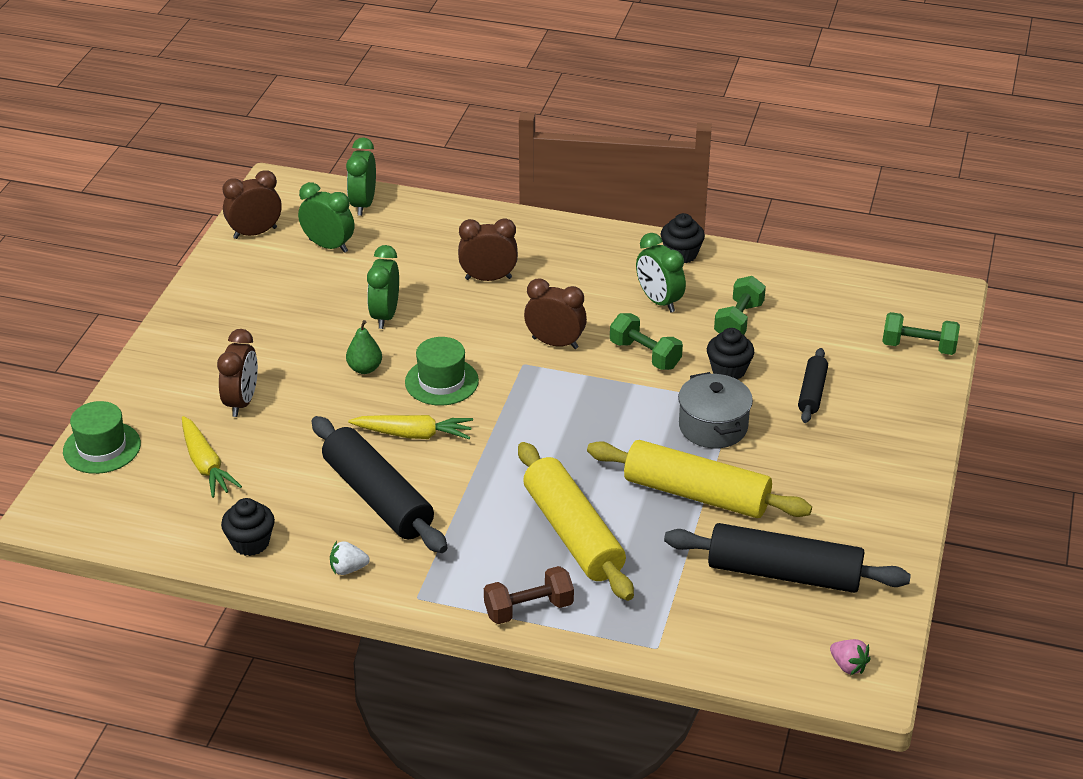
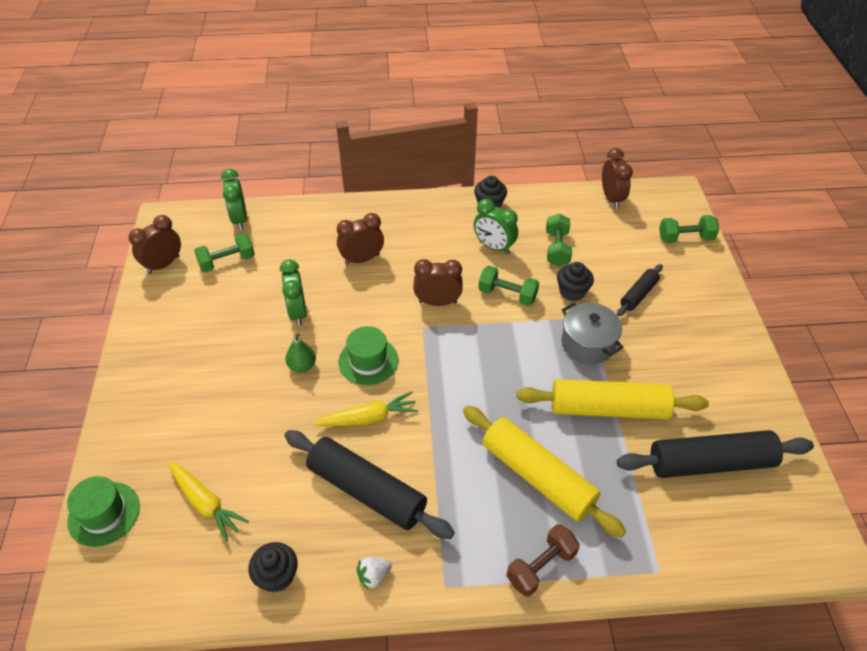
camera: 20 degrees left, 10 degrees up
(242, 402) = (213, 428): brown clock -> brown clock (611, 198)
(328, 246) = (227, 262): green clock -> green dumbbell
(812, 392) = (638, 294): black rolling pin -> black rolling pin turned 45 degrees clockwise
(848, 666) = (805, 537): pink strawberry -> none

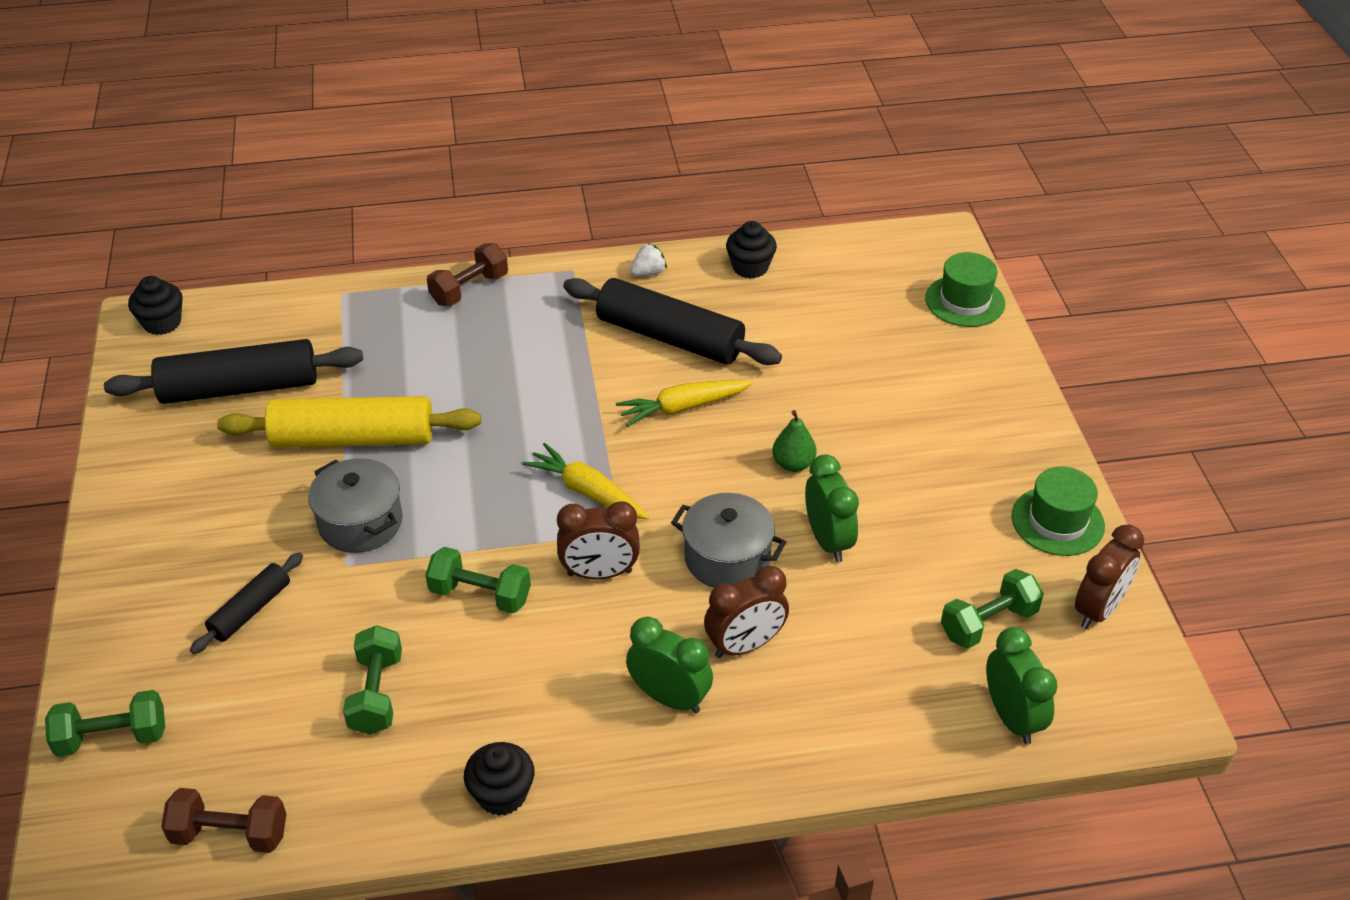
camera: 175 degrees right, 5 degrees down
(205, 503) = (854, 316): yellow carrot -> yellow carrot (587, 492)
(361, 306) = (727, 558): none -> grey pot
(368, 361) = (697, 477): green hat -> green hat (1057, 521)
(494, 247) = (498, 689): green clock -> green clock (669, 698)
(537, 477) = (462, 362): yellow rolling pin -> none
(572, 292) = (366, 607): black cupcake -> black cupcake (162, 323)
(611, 198) = (230, 834): brown clock -> brown dumbbell

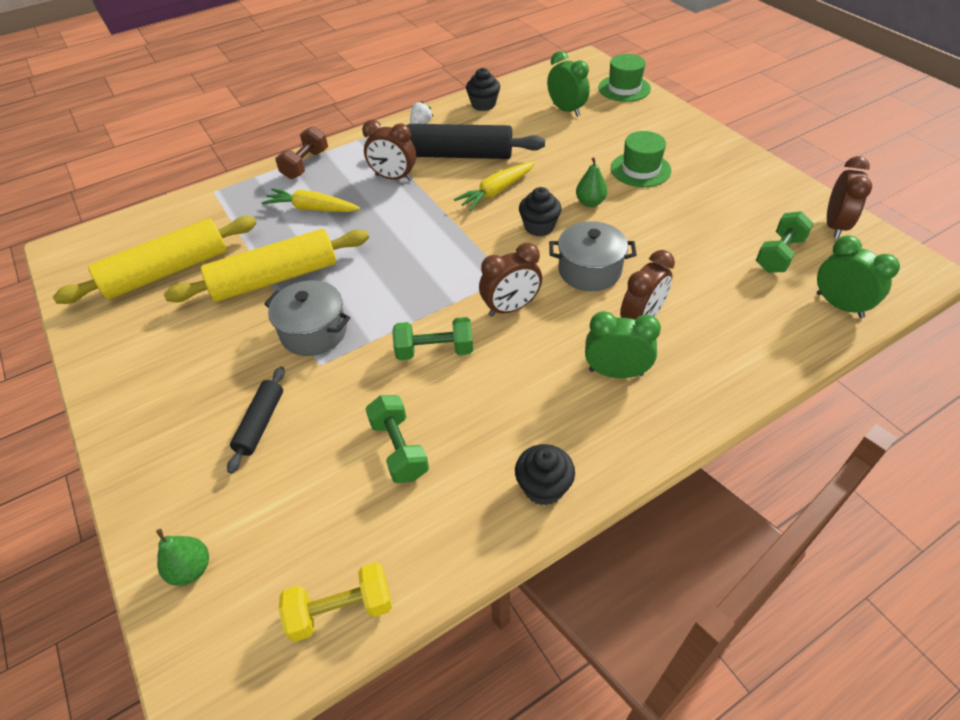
camera: 20 degrees left, 5 degrees up
(112, 737) = (191, 569): green dumbbell -> green pear
(162, 323) = (81, 247): black cupcake -> black cupcake (539, 227)
(230, 834) = (341, 610): brown dumbbell -> yellow dumbbell
(239, 388) = (167, 271): black rolling pin -> yellow rolling pin
(566, 344) = (394, 178): none -> brown clock
(587, 492) = (467, 260): yellow carrot -> yellow carrot (312, 209)
(828, 541) = (645, 239): green clock -> green clock (566, 110)
(1057, 521) = (771, 185): green hat -> green hat (640, 169)

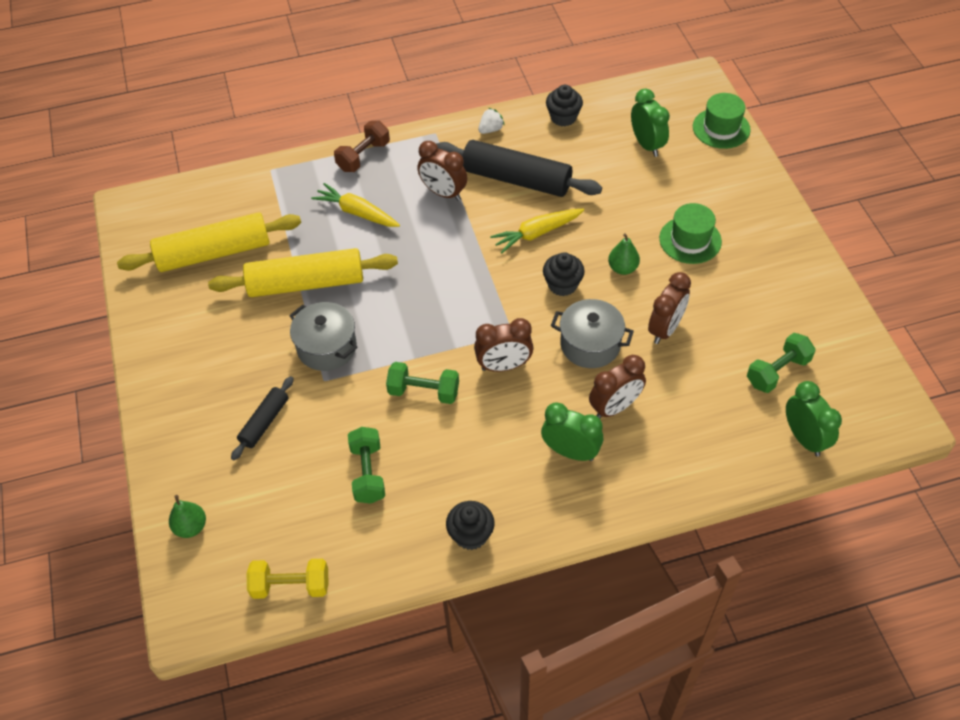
camera: 15 degrees right, 5 degrees up
(834, 226) = (850, 353): brown clock -> brown clock (665, 329)

